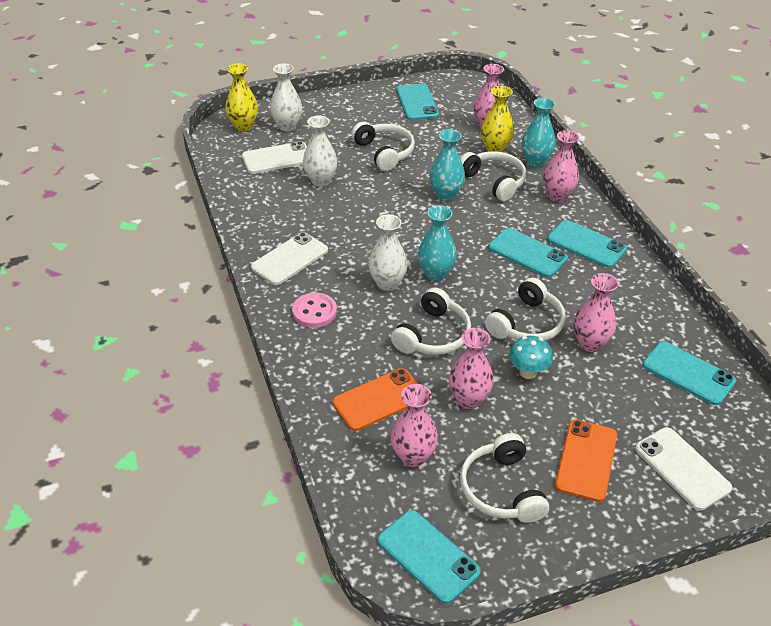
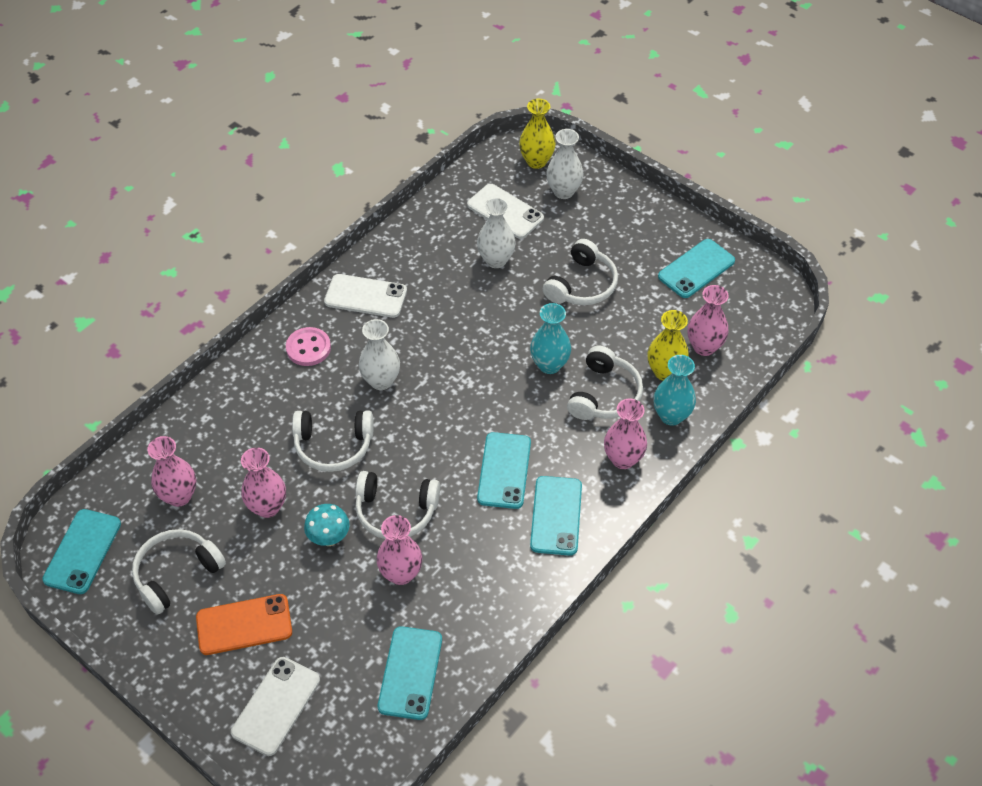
camera: 60 degrees right, 10 degrees up
(379, 400) = (229, 443): orange phone -> none
(435, 274) = (419, 411): turquoise vase -> none

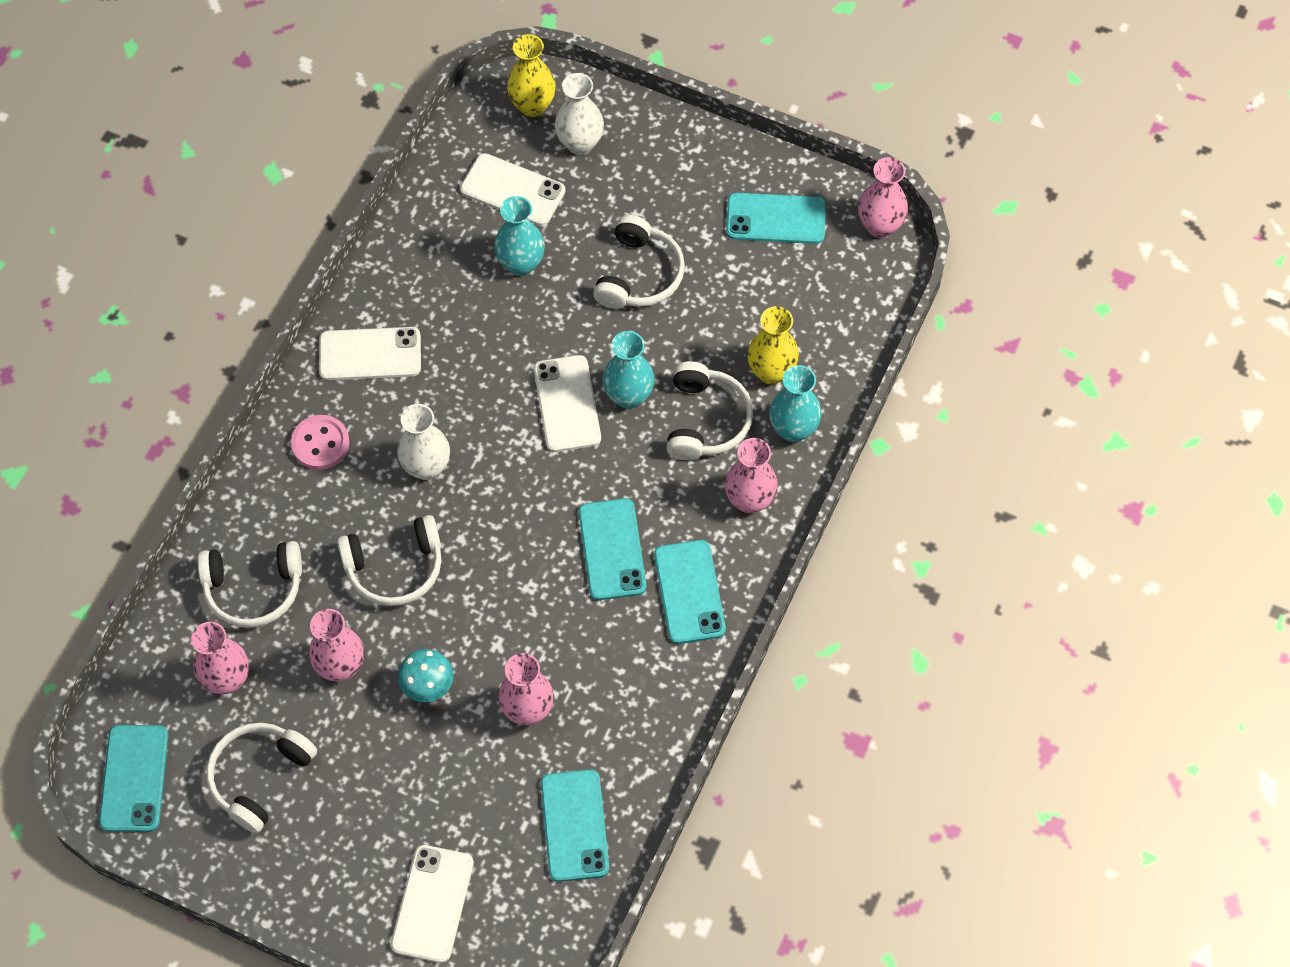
camera: 15 degrees left, 10 degrees up
(244, 625) = (362, 818): orange phone -> none
(396, 511) = (497, 634): white headphones -> white headphones (253, 589)
(496, 260) = (521, 264): white vase -> turquoise vase
(501, 360) = (567, 404): none -> white phone
(696, 269) = (776, 219): turquoise phone -> turquoise phone turned 60 degrees clockwise
(704, 347) = (810, 327): pink vase -> pink vase (880, 226)

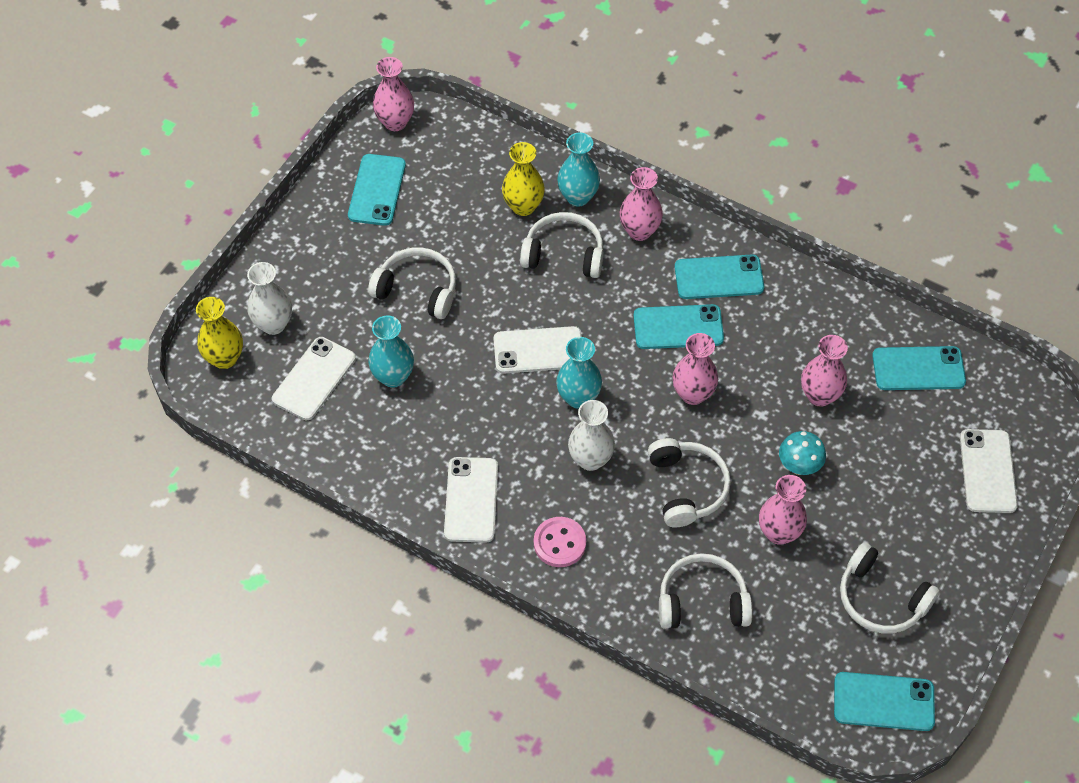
camera: 85 degrees left, 5 degrees down
(227, 679) = (789, 624): pink vase -> pink vase (693, 394)
(253, 589) = (702, 601): white headphones -> white headphones turned 90 degrees counterclockwise
(432, 904) = (987, 471): white phone -> white phone turned 75 degrees clockwise
(628, 396) = (535, 306): turquoise vase -> turquoise vase (578, 397)

